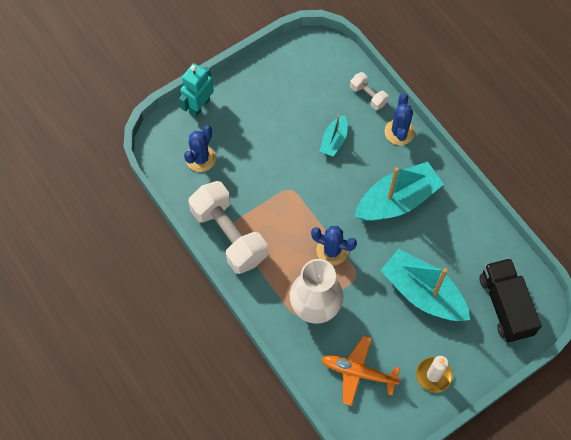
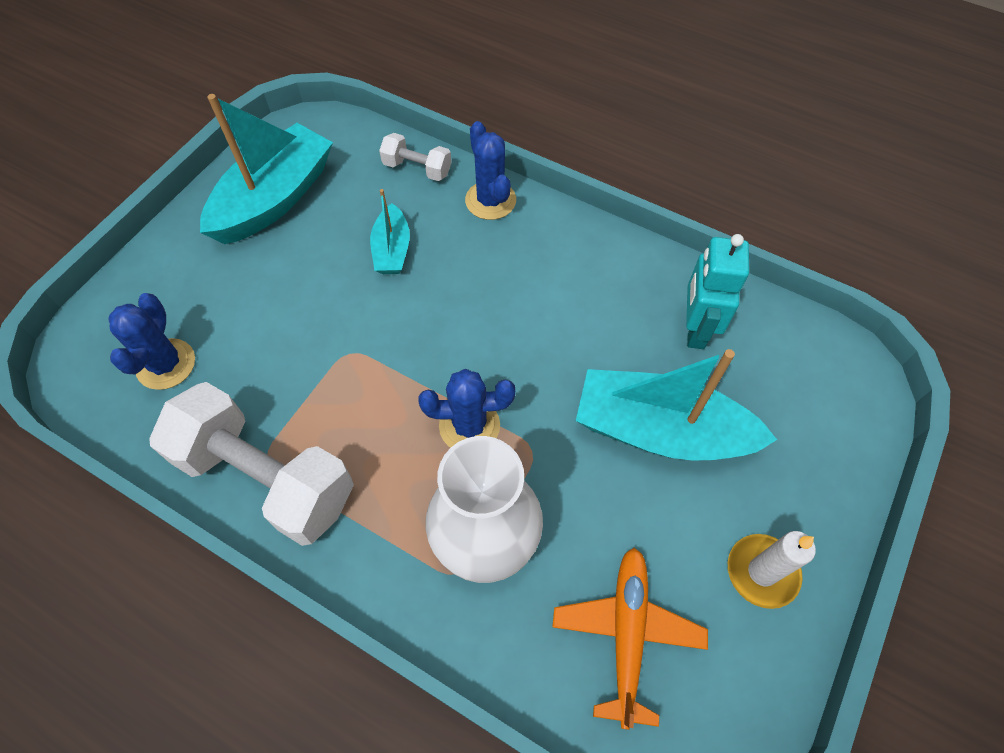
camera: 25 degrees left, 5 degrees down
(199, 106) = (136, 282): turquoise robot -> turquoise robot (695, 328)
(358, 372) = (627, 634): orange plane -> orange plane turned 105 degrees clockwise
(397, 200) = (538, 300): turquoise boat -> turquoise boat (275, 199)
(505, 306) = (803, 393): black truck -> none

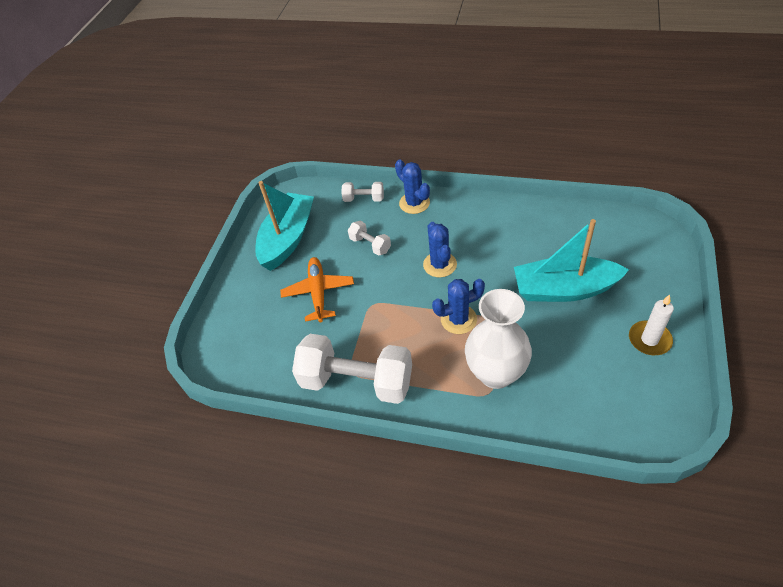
camera: 10 degrees left, 10 degrees down
(166, 364) = (267, 343): blue cactus -> blue cactus (440, 264)
(392, 250) = (370, 245): turquoise boat -> white dumbbell
(627, 634) = (593, 392): orange plane -> orange plane (318, 293)
(695, 328) = (559, 234): turquoise robot -> none

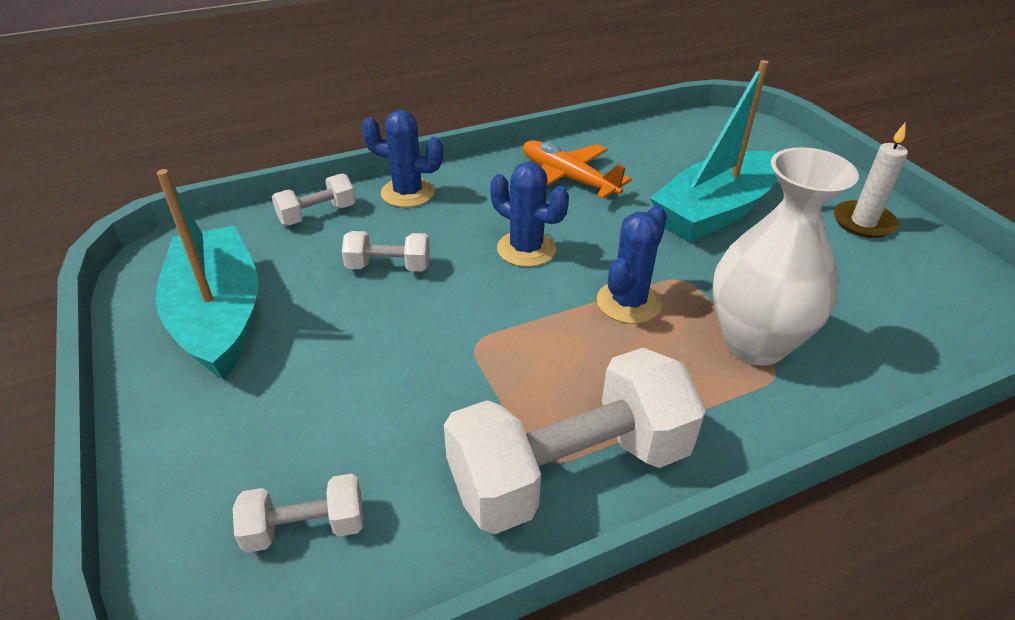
camera: 45 degrees left, 10 degrees down
(254, 347) = (305, 528): none -> white dumbbell
(318, 293) = (360, 370): orange plane -> orange plane (568, 179)

